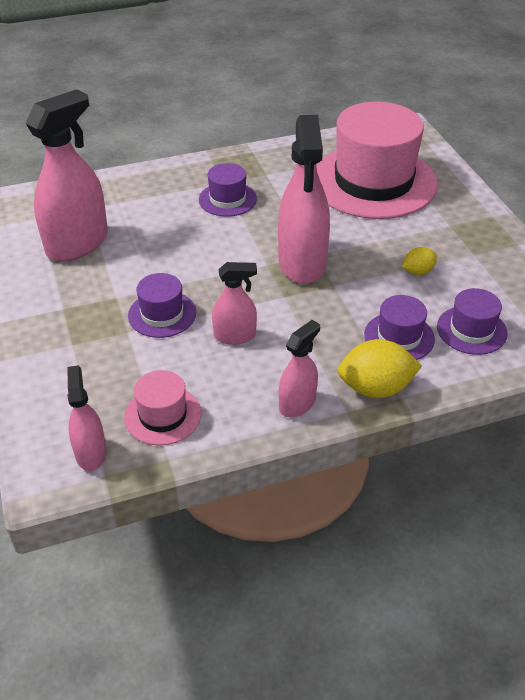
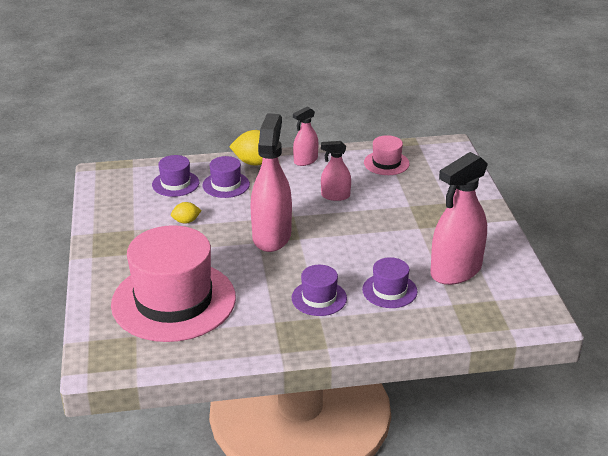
camera: 170 degrees left, 10 degrees down
(91, 453) = (427, 152): pink spray bottle -> none
(162, 314) = (385, 213): purple hat -> purple hat (389, 290)

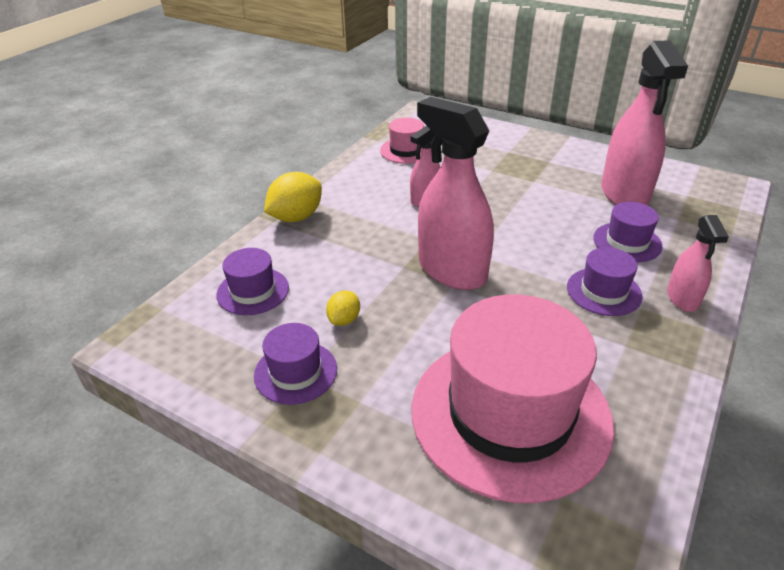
camera: 50 degrees left, 5 degrees up
(226, 185) = (309, 255): purple hat -> purple hat (295, 372)
(305, 160) = (338, 187): pink spray bottle -> pink spray bottle (682, 298)

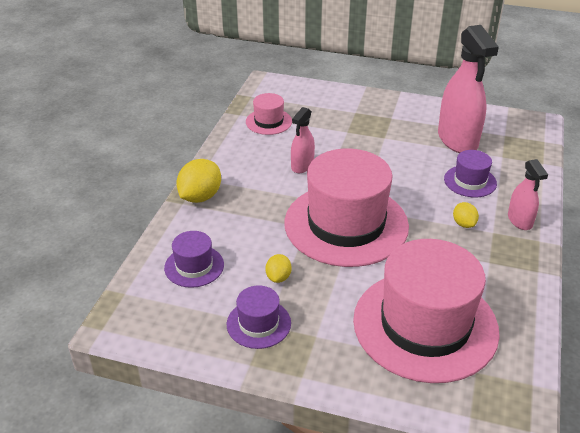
camera: 15 degrees left, 0 degrees up
(451, 270) = (346, 224): pink spray bottle -> pink hat
(603, 291) = (463, 224): purple hat -> yellow lemon

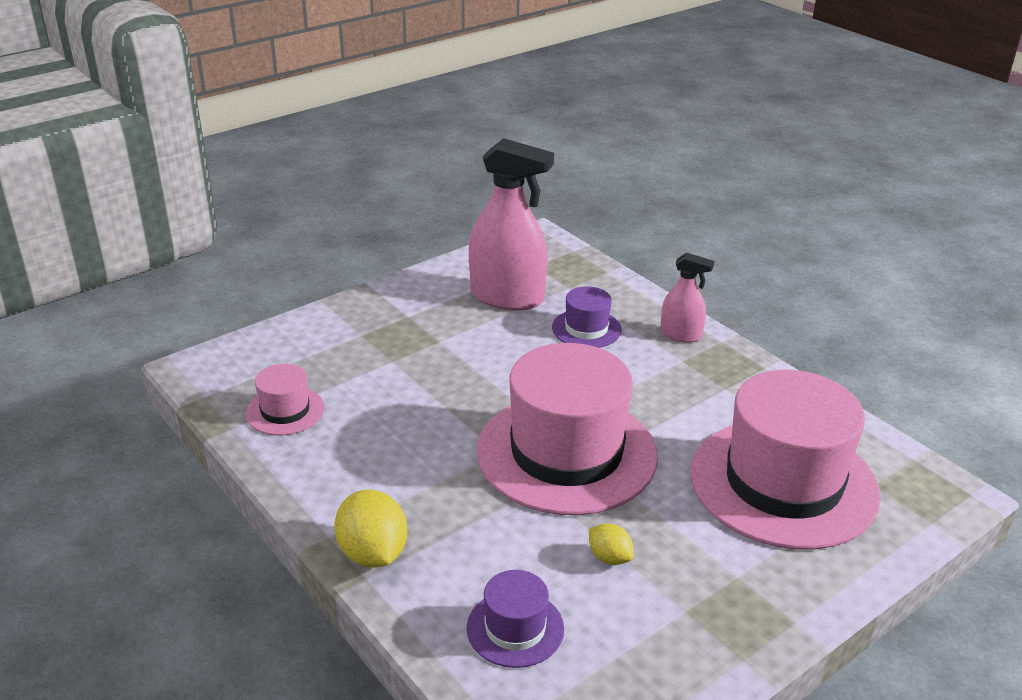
camera: 55 degrees left, 5 degrees down
(258, 323) = (678, 617): purple hat -> none
(302, 166) = (416, 430): pink spray bottle -> none
(463, 224) = (651, 371): yellow lemon -> none

